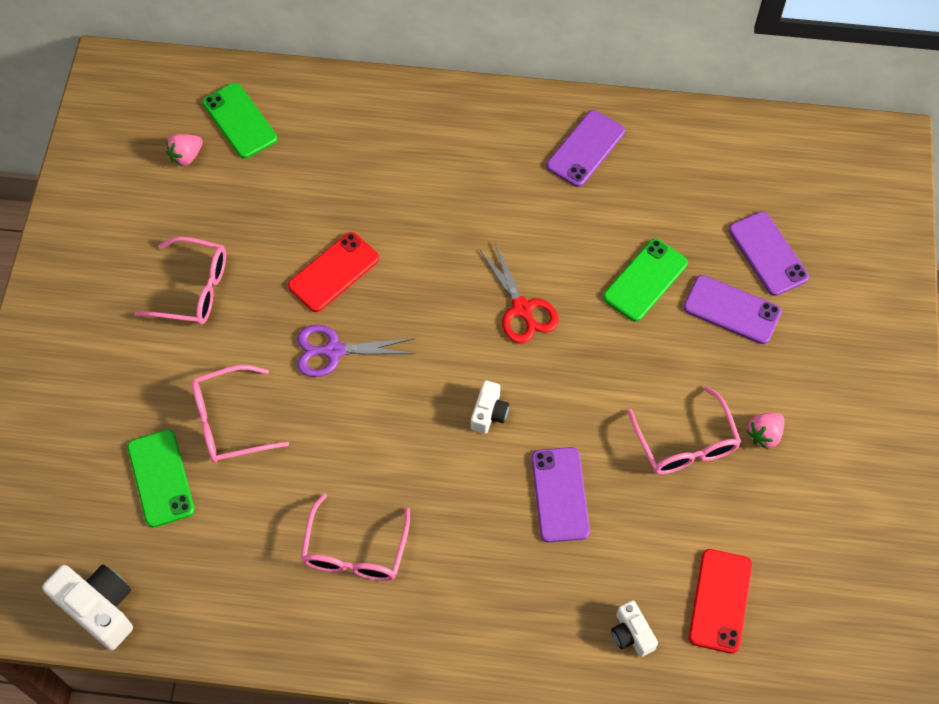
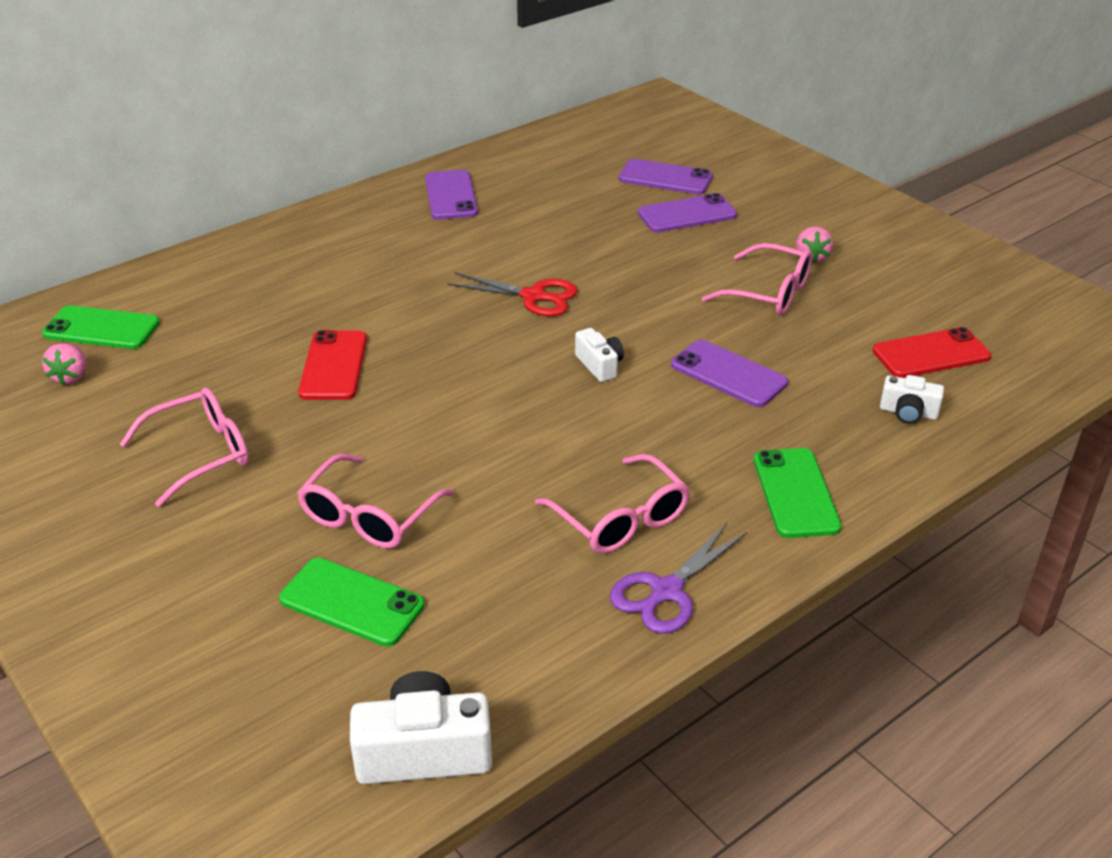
camera: 45 degrees left, 25 degrees down
(334, 351) = (406, 410): purple scissors -> purple scissors (666, 591)
(645, 280) = (603, 233): green phone -> green phone (795, 493)
(720, 601) = (931, 354): red phone -> red phone turned 75 degrees counterclockwise

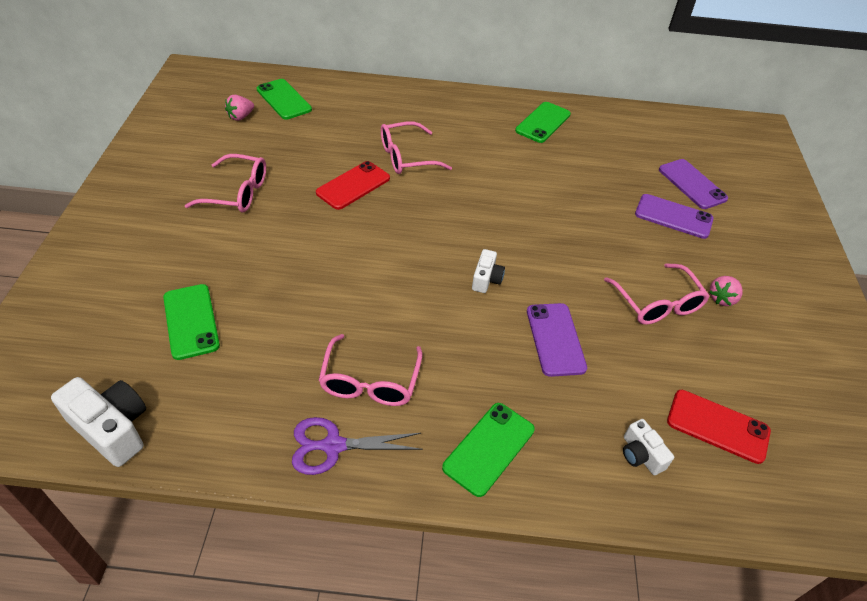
camera: 40 degrees right, 10 degrees up
(369, 516) = (258, 281): pink glasses -> pink glasses (406, 157)
(451, 196) = (543, 122): purple phone -> green phone
(533, 296) = (506, 212): red scissors -> none

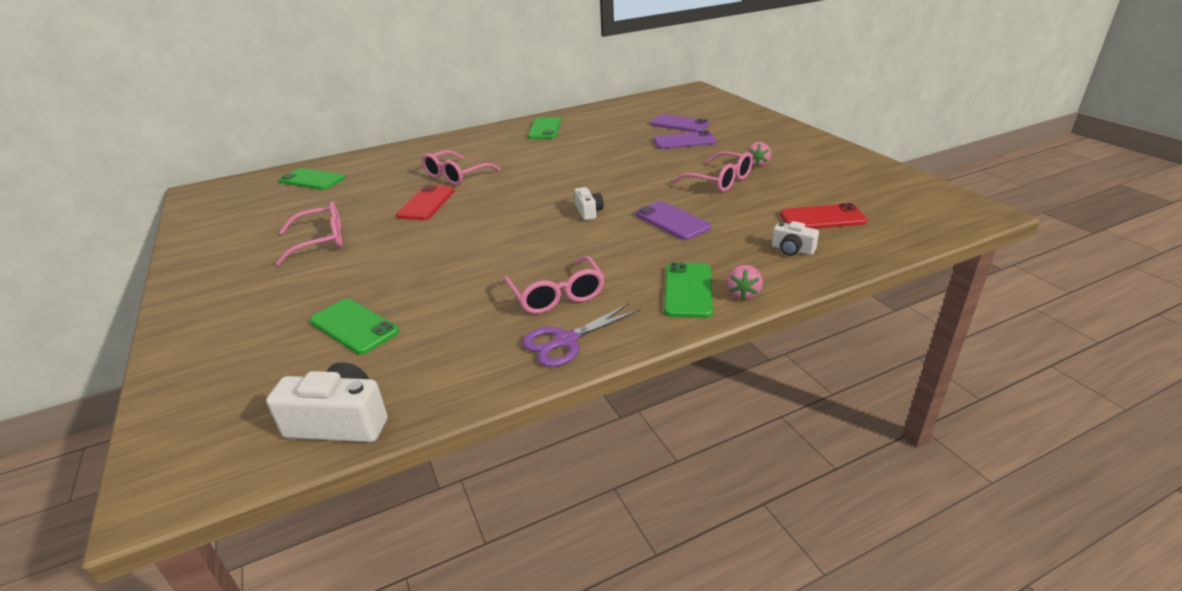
camera: 25 degrees left, 15 degrees down
(240, 117) = (279, 200): pink strawberry -> pink strawberry (743, 293)

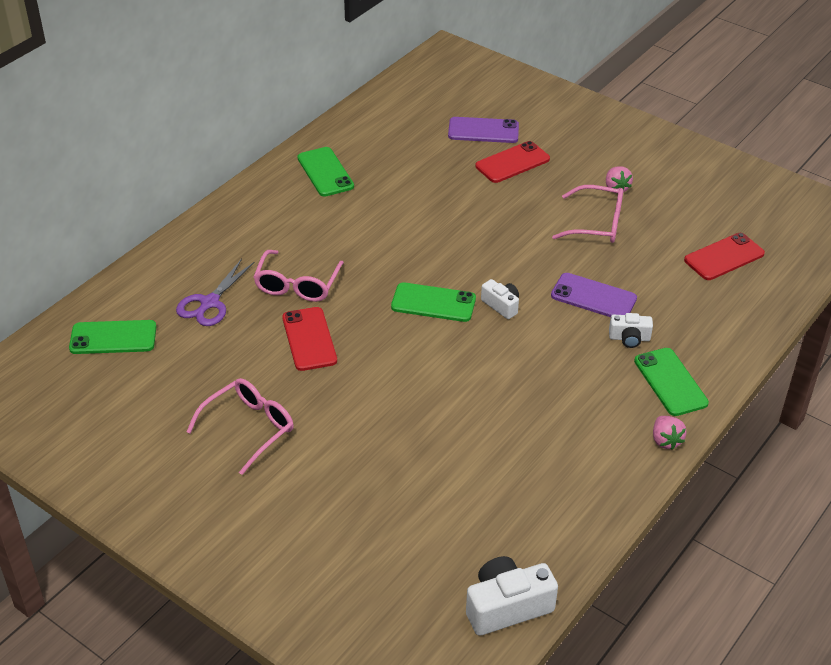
camera: 30 degrees left, 10 degrees up
(354, 326) = (413, 518): green phone -> green phone (433, 303)
(557, 295) = (564, 423): pink glasses -> none
(565, 341) = (614, 469): purple scissors -> purple scissors (210, 303)
(684, 141) = (512, 163): purple phone -> red phone
(743, 293) = (716, 372): pink strawberry -> pink strawberry (665, 440)
(792, 250) = (723, 307): white camera -> white camera (629, 338)

